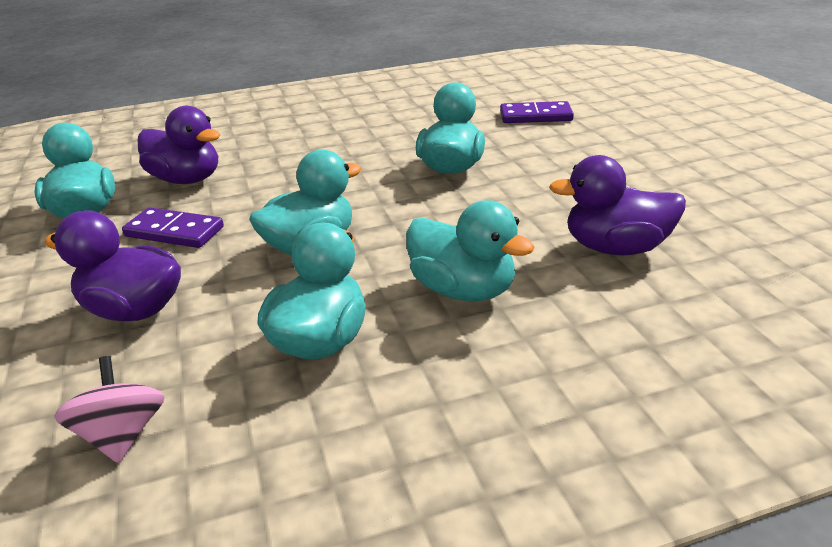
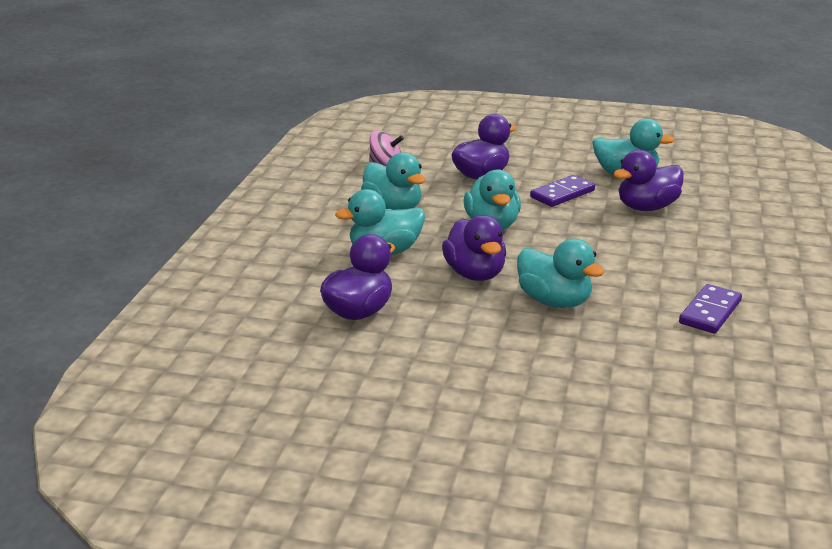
camera: 120 degrees right, 5 degrees down
(447, 216) = (475, 274): none -> purple duck
(535, 116) = (632, 386): purple domino -> purple domino (710, 312)

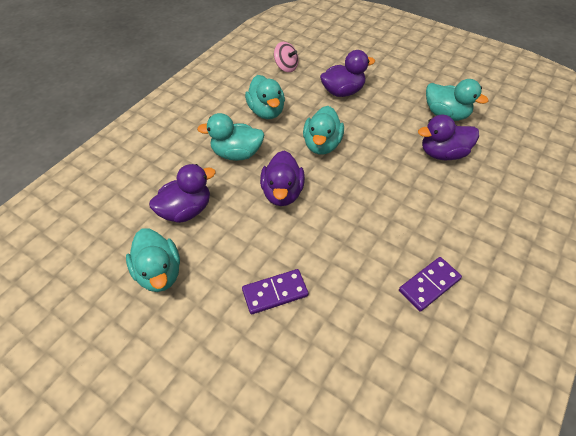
camera: 20 degrees right, 25 degrees up
(554, 301) = (320, 238): turquoise duck -> turquoise duck (159, 273)
(562, 194) = (388, 124): purple domino -> purple domino (275, 293)

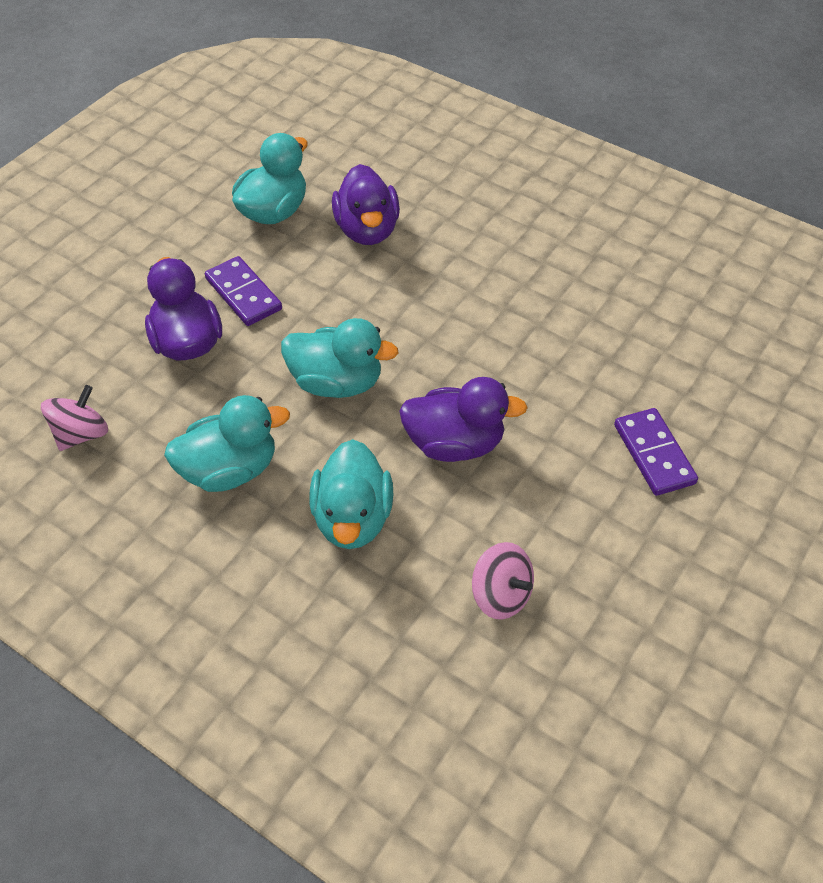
camera: 90 degrees left, 0 degrees up
(159, 273) = (641, 622): turquoise duck -> none
(186, 210) = (500, 594): purple duck -> pink spinning top
(429, 285) = (614, 281): purple domino -> purple domino (243, 294)

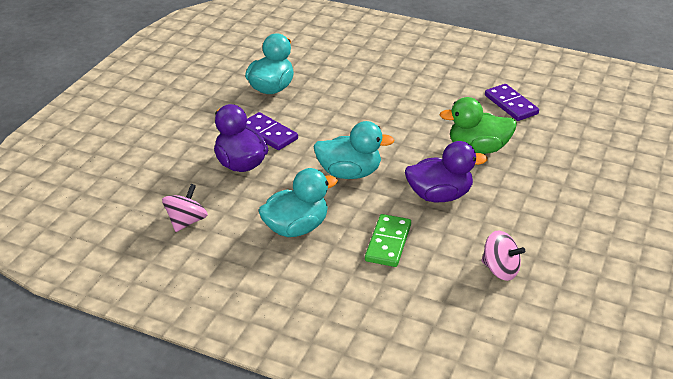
camera: 10 degrees left, 15 degrees down
(352, 518) = (388, 243): turquoise duck -> green domino
(367, 230) = (338, 91): purple duck -> none
(539, 365) = (478, 148): none -> green duck
(654, 454) = (568, 185): purple domino -> purple domino (511, 104)

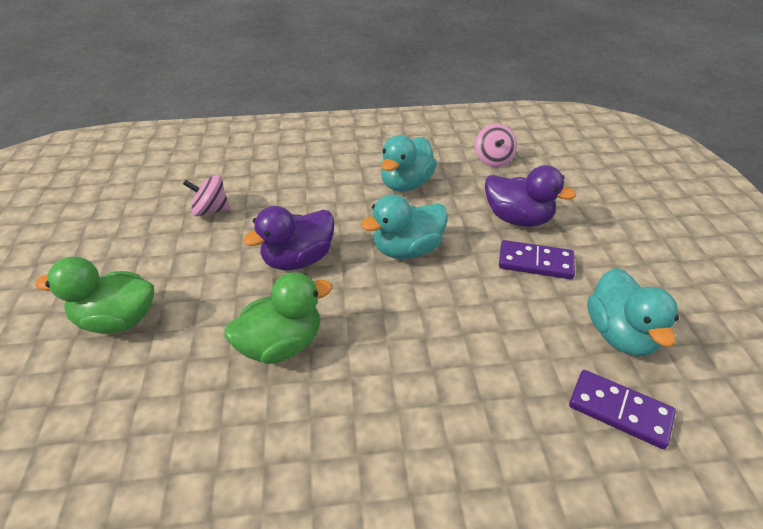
camera: 150 degrees right, 5 degrees up
(388, 243) = (320, 198): green domino -> none
(511, 104) = (261, 471): purple domino -> purple domino (619, 410)
(591, 200) = (117, 320): none -> green duck

